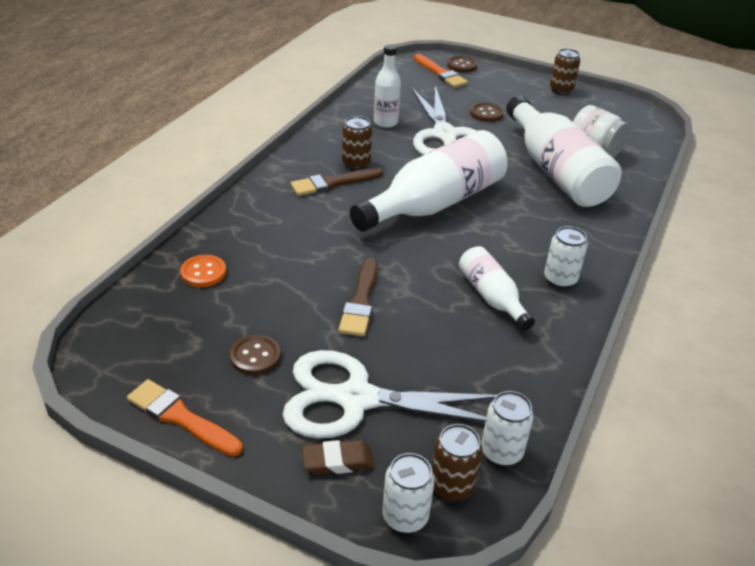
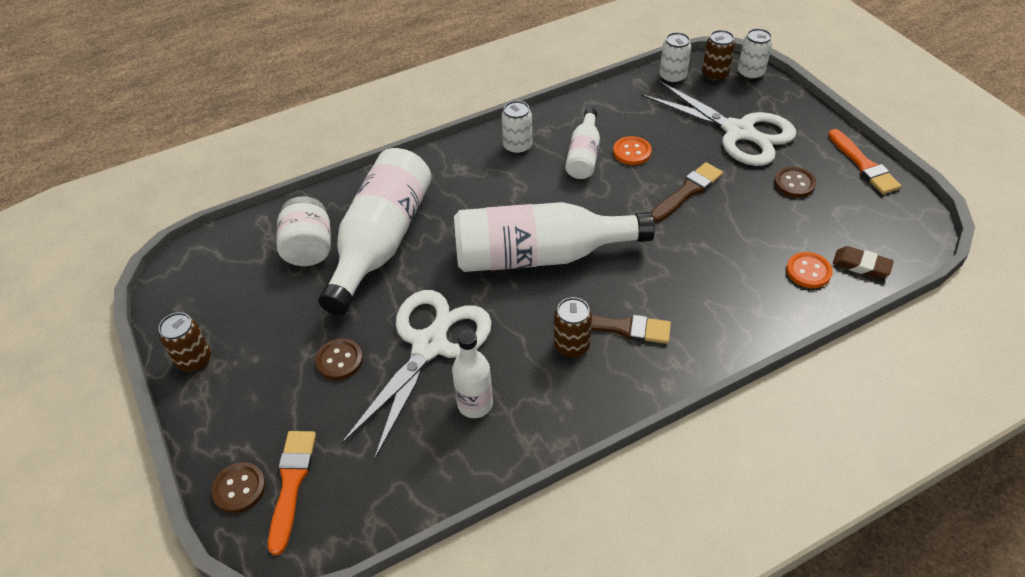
camera: 140 degrees left, 10 degrees up
(337, 461) = (772, 107): brown eraser -> brown eraser (861, 265)
(450, 321) = (632, 152): none -> orange button

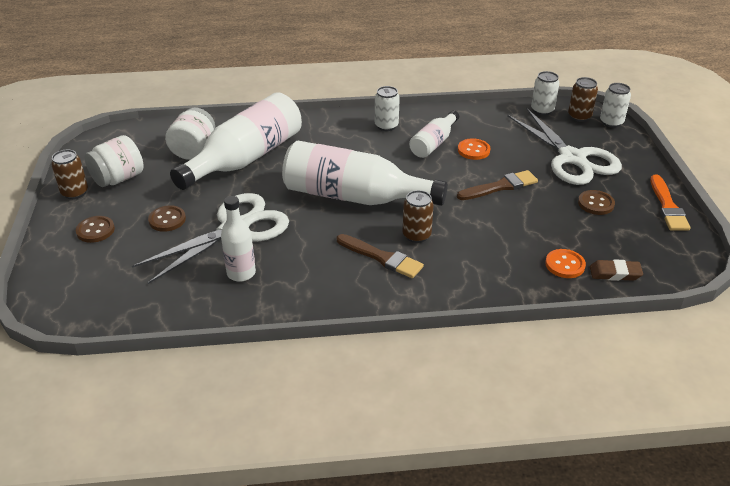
camera: 20 degrees right, 10 degrees down
(239, 321) = (118, 178): none -> white jar
(239, 488) = (51, 273): brown button -> brown button (95, 230)
(291, 484) = (85, 281): orange brush -> none
(571, 346) = (337, 259): brown can -> brown can (416, 235)
(861, 265) = (615, 273): brown eraser -> brown eraser turned 45 degrees counterclockwise

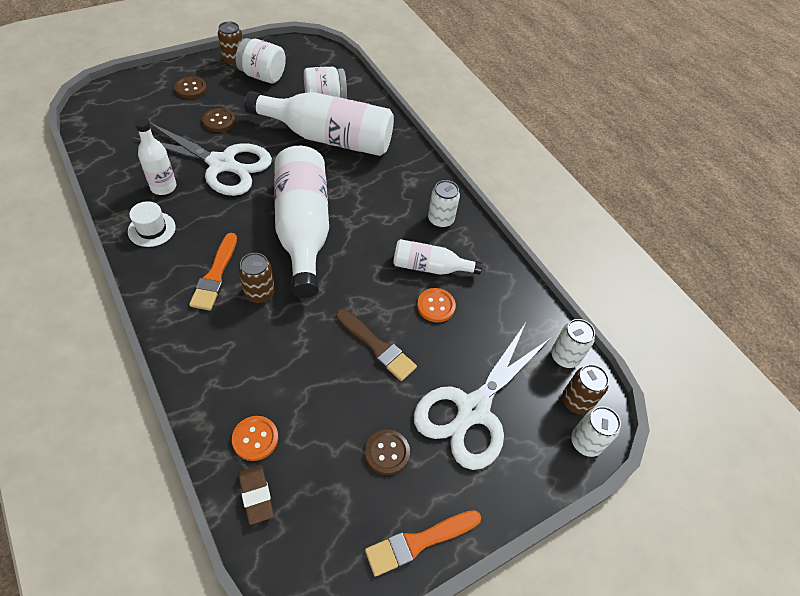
camera: 60 degrees right, 15 degrees up
(297, 290) = (151, 229): none -> white hat
(382, 257) = (215, 275): brown brush -> orange brush

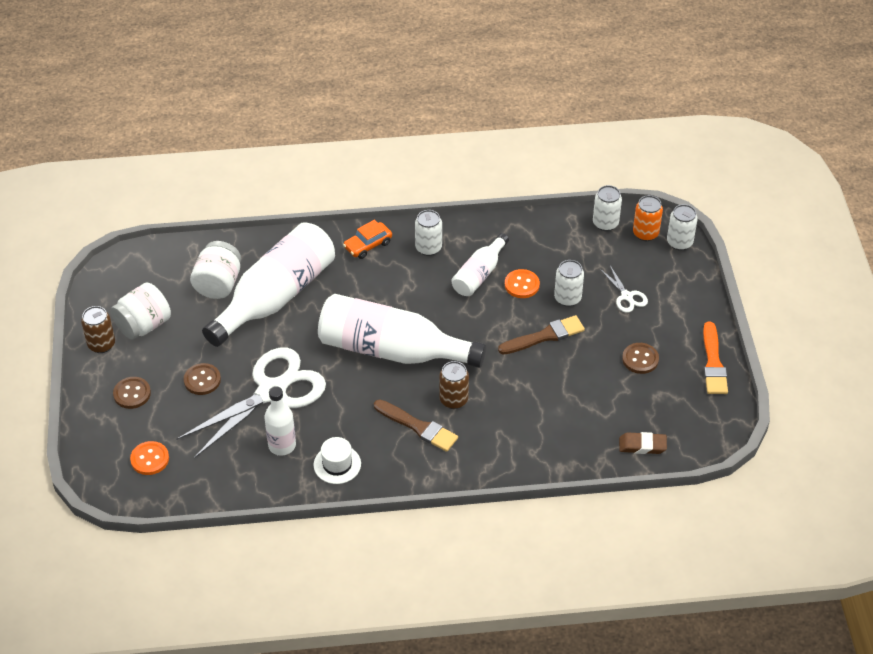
camera: 60 degrees left, 5 degrees down
(215, 275) = (418, 427): orange brush -> brown brush
(255, 439) = (595, 435): orange button -> orange button (150, 459)
(419, 178) = (368, 245): none -> orange car
(439, 352) = (567, 298): none -> white can
(473, 409) = (626, 296): white scissors -> white scissors, size x0.43
(576, 401) = (645, 233): brown can -> orange can

